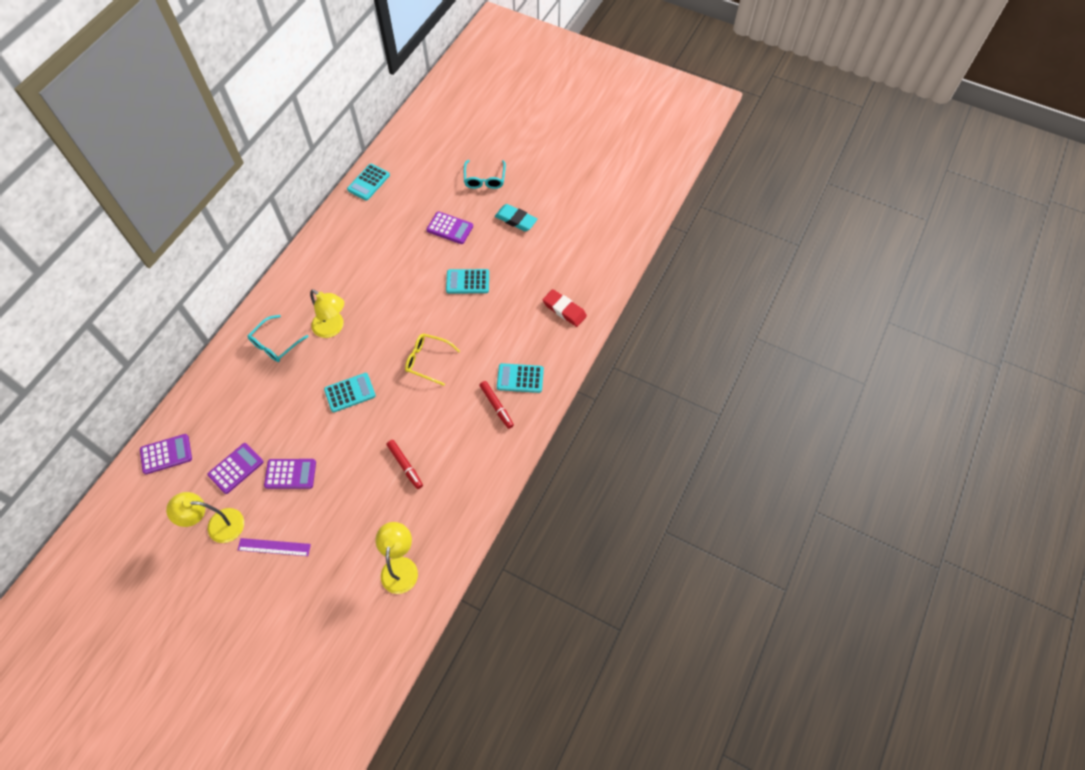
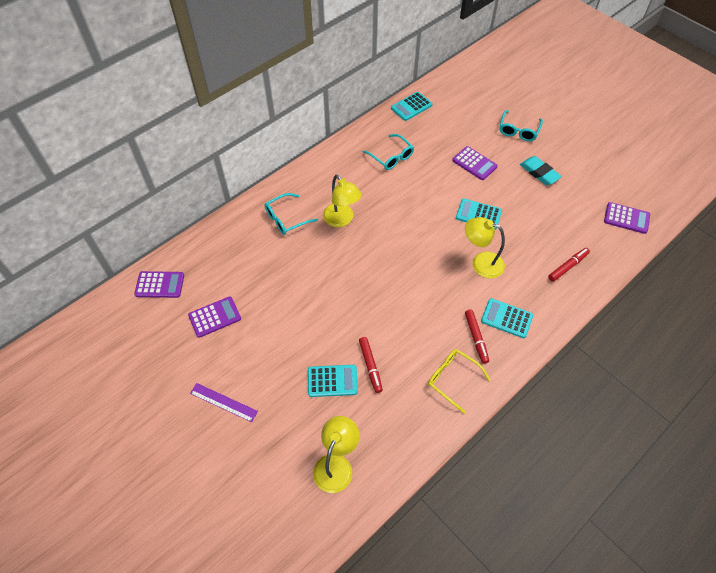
camera: 20 degrees right, 5 degrees down
(217, 525) = (180, 364): yellow lamp -> yellow lamp (481, 263)
(290, 474) = (261, 338): purple calculator -> purple calculator (626, 218)
(350, 393) = (339, 281): turquoise calculator -> turquoise calculator (332, 381)
(363, 245) = (391, 157): none -> turquoise glasses
(428, 361) = (420, 275): yellow glasses -> yellow glasses (453, 379)
(564, 310) = (567, 267): red eraser -> red marker

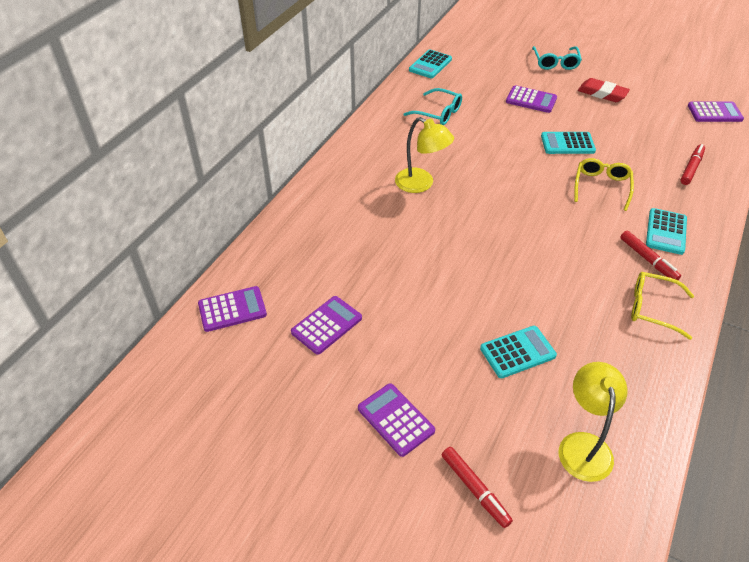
camera: 20 degrees left, 10 degrees down
(223, 402) = (395, 419): purple ruler -> purple calculator
(286, 218) = (355, 198): turquoise glasses -> none
(370, 366) = (551, 322): red marker -> red marker (474, 489)
(481, 263) = (601, 187): yellow lamp -> yellow glasses
(506, 318) = (666, 232): turquoise calculator -> turquoise calculator turned 75 degrees counterclockwise
(539, 173) = (602, 93): turquoise eraser -> red eraser

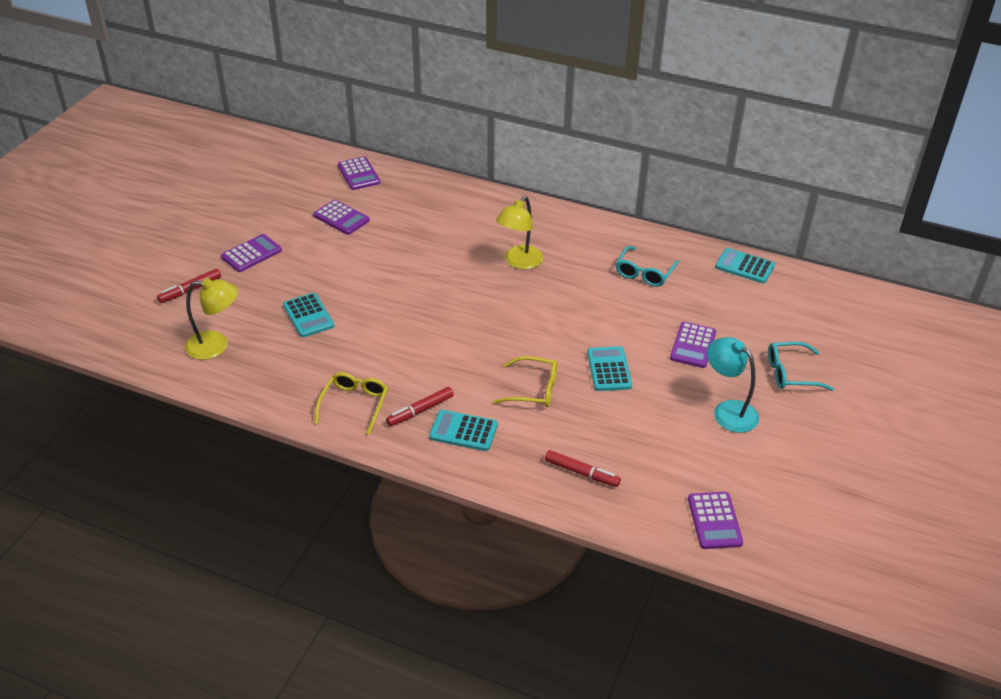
camera: 85 degrees right, 5 degrees down
(602, 93) = (728, 411): red eraser -> turquoise lamp

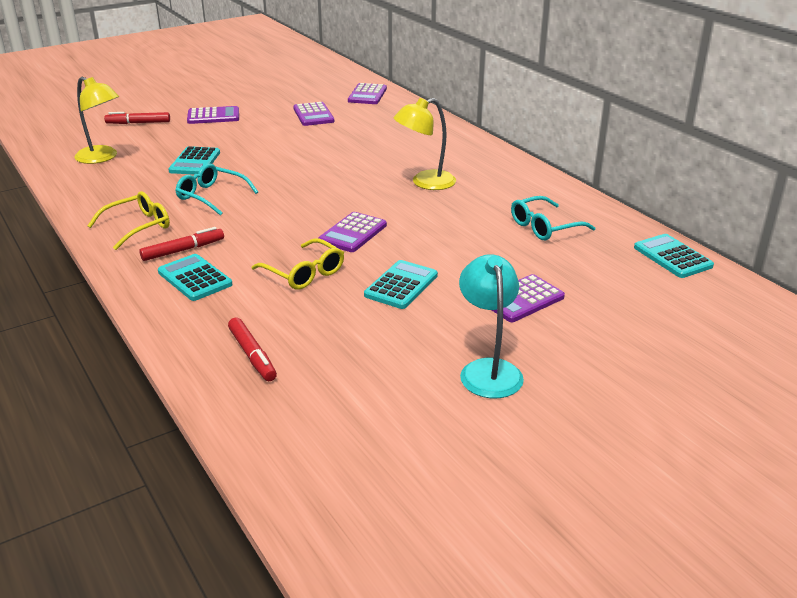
camera: 35 degrees right, 10 degrees down
(420, 410) = (182, 250): red marker -> red marker turned 150 degrees clockwise
(714, 521) = (331, 464): purple calculator -> purple calculator (353, 233)
(791, 373) = (616, 367): turquoise glasses -> turquoise glasses (212, 196)

